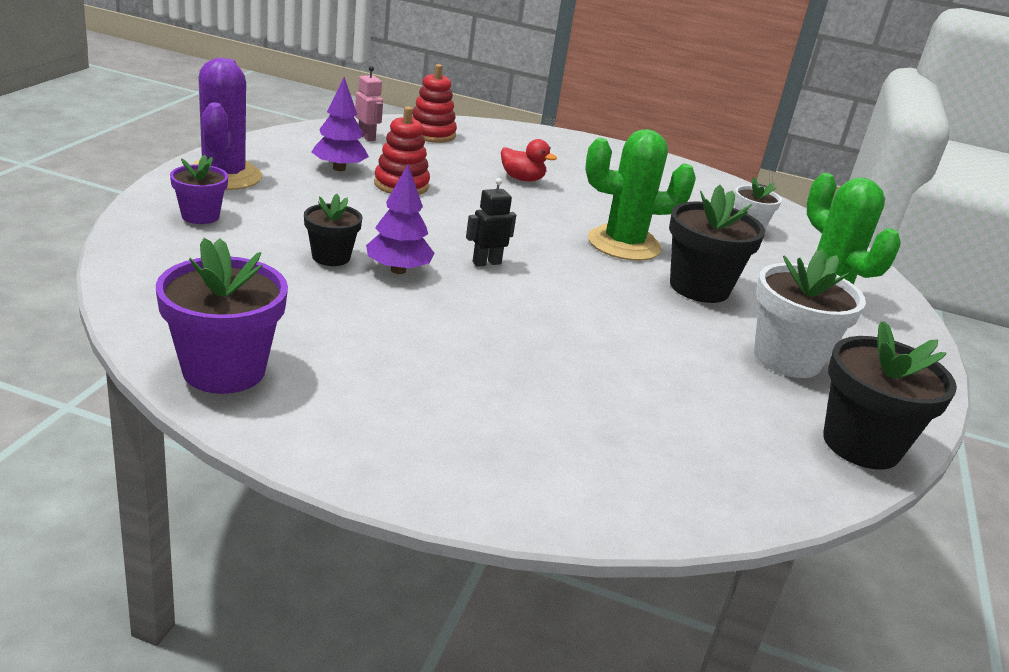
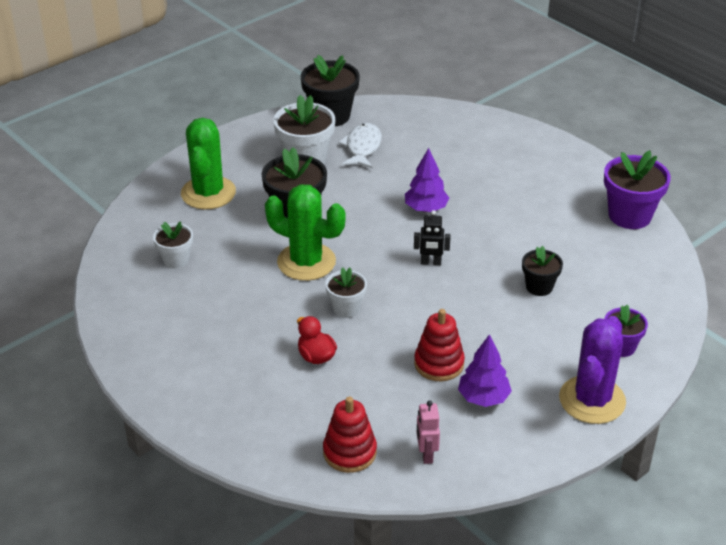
camera: 145 degrees left, 10 degrees up
(398, 270) = (498, 267): purple tree -> purple tree (426, 209)
(535, 213) = (346, 308): none -> white flower pot
(742, 397) = (362, 147): none -> white fish

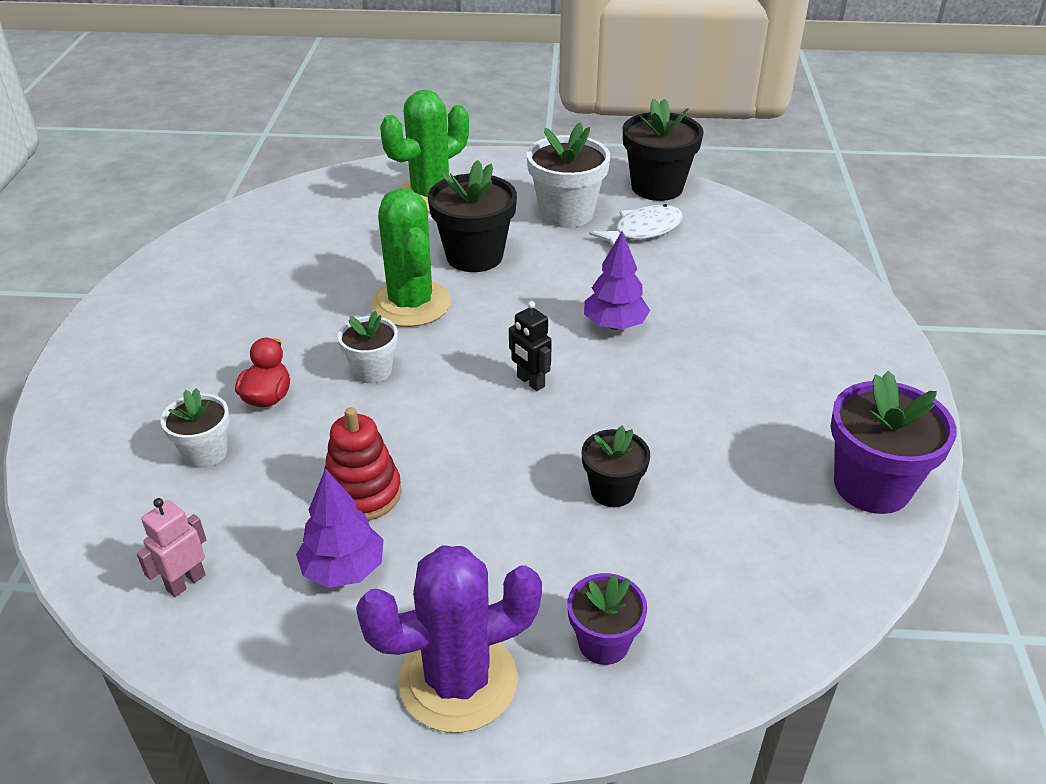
camera: 45 degrees right, 0 degrees up
(176, 260) = (309, 234): white flower pot -> white flower pot (205, 453)
(349, 452) = (130, 516): red stacking toy -> none

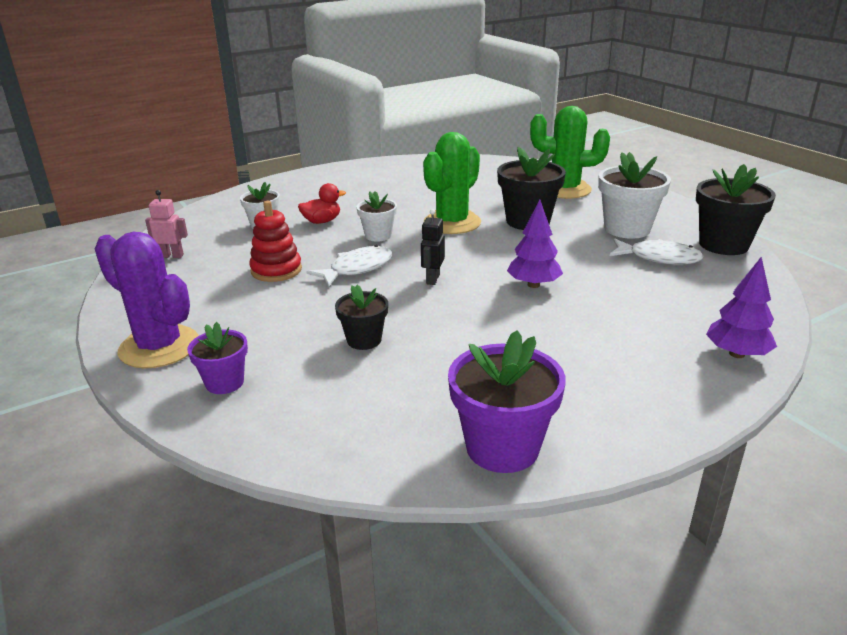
camera: 55 degrees right, 10 degrees down
(343, 569) = (215, 287): purple tree -> purple tree (737, 354)
(440, 425) = (357, 269): none -> white fish

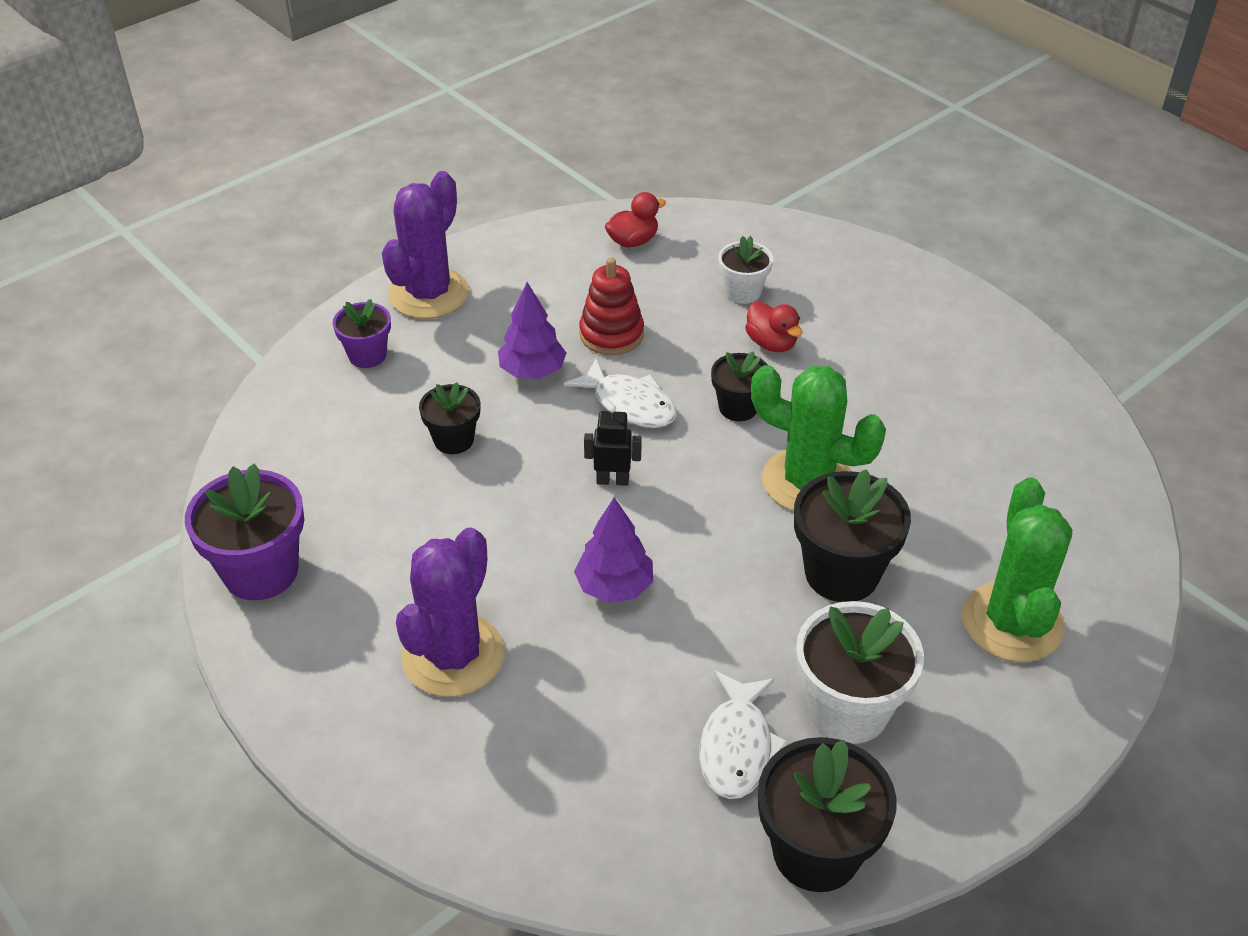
camera: 80 degrees right, 15 degrees up
(172, 256) = (633, 241): pink robot -> red duck
(378, 236) = (738, 407): white flower pot -> black flower pot
(598, 347) = (453, 656): none -> purple cactus
(737, 354) = (447, 808): purple tree -> purple tree (532, 371)

